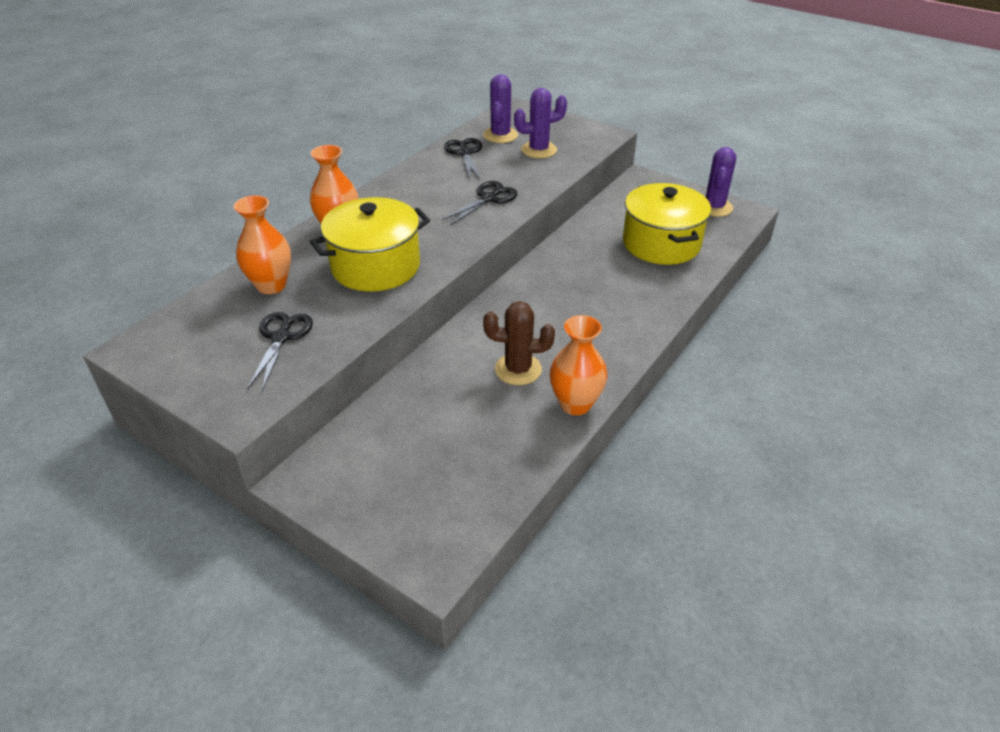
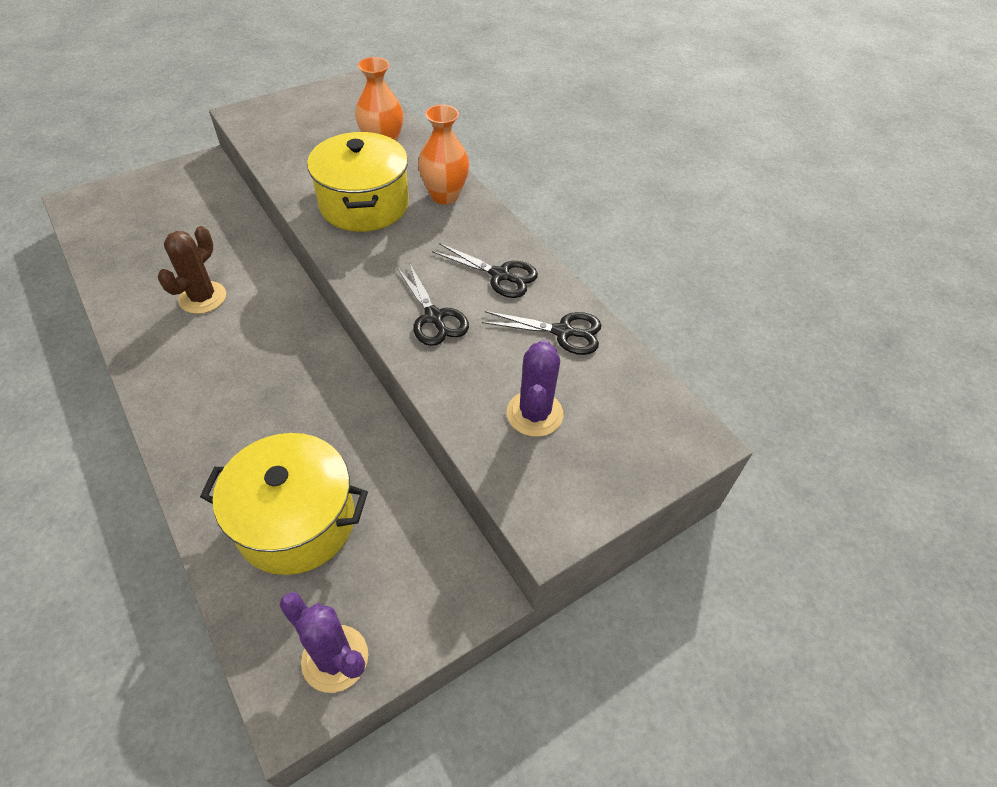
camera: 110 degrees right, 10 degrees up
(281, 337) = (308, 141): black scissors -> black scissors (500, 275)
(500, 135) = (601, 386): purple cactus -> none
(575, 404) = (128, 318): orange vase -> none

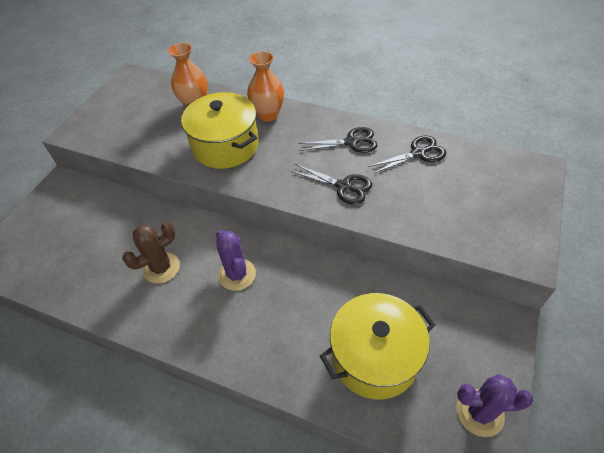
camera: 30 degrees left, 0 degrees up
(202, 298) = (161, 268): brown cactus -> brown cactus turned 60 degrees clockwise
(534, 414) = (454, 204): purple cactus -> purple cactus (237, 274)

